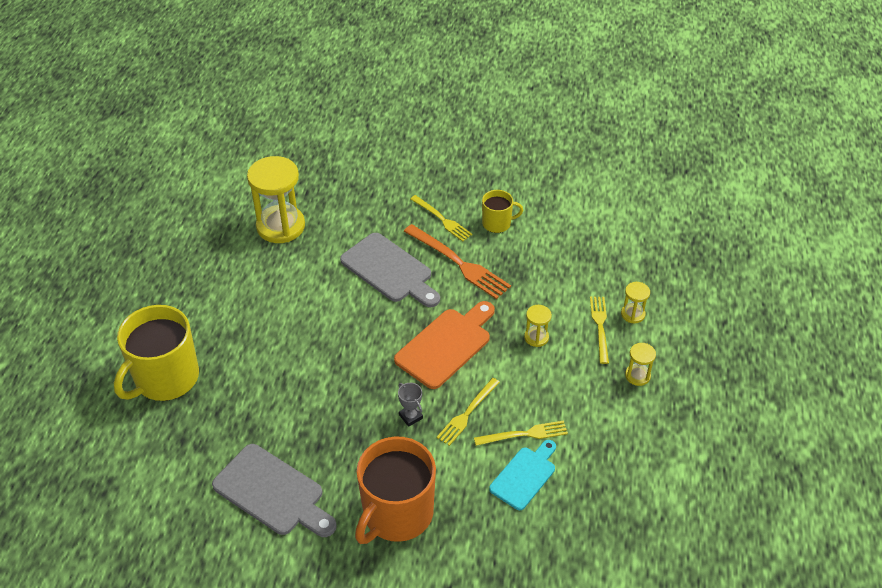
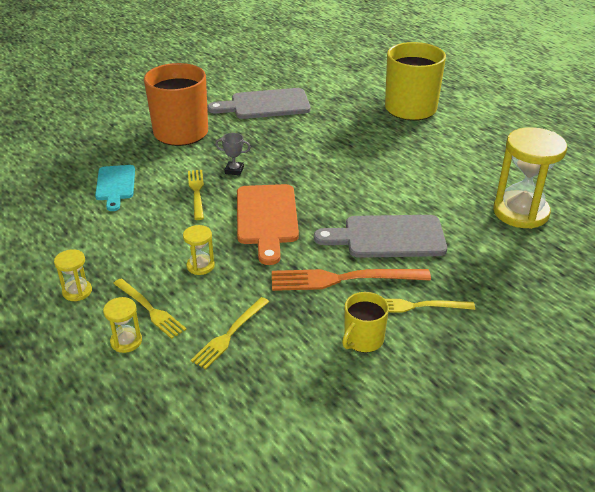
camera: 135 degrees right, 10 degrees down
(524, 434) = (139, 204): yellow fork -> yellow fork (229, 334)

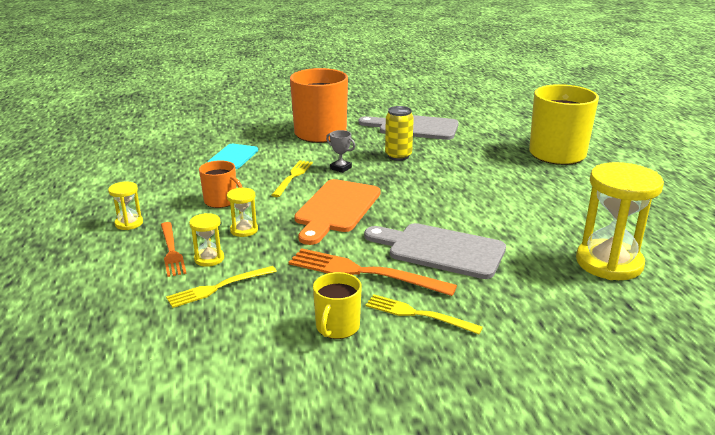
camera: 25 degrees right, 10 degrees down
(126, 341) = (130, 268): yellow hourglass -> yellow hourglass (209, 259)
(149, 239) = (221, 201): none -> orange mug
(150, 309) = (171, 251): yellow fork -> orange fork
(276, 143) = (398, 156): none -> yellow can
(363, 340) = (337, 327): yellow mug -> yellow mug turned 45 degrees counterclockwise

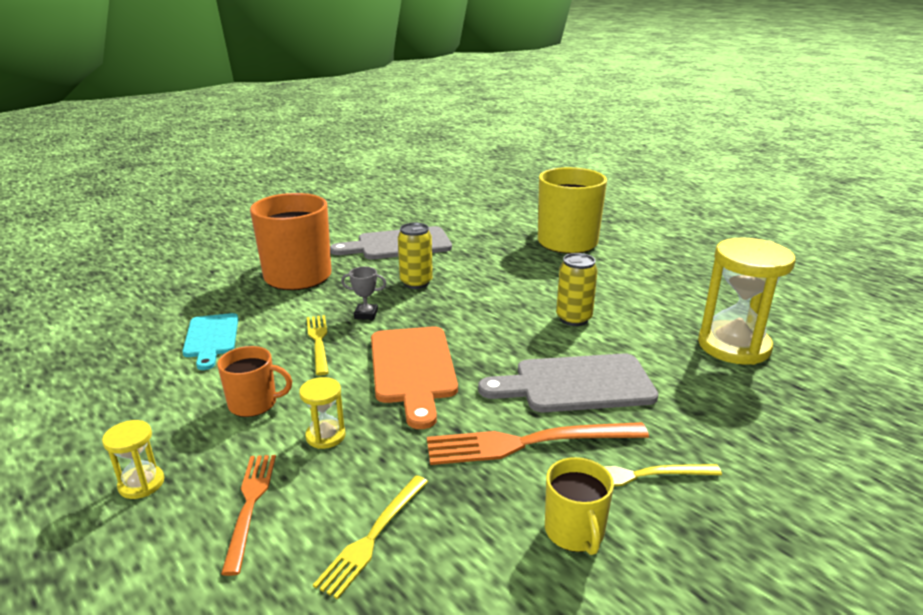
camera: 30 degrees left, 0 degrees up
(171, 251) = (250, 505): orange fork -> orange fork turned 135 degrees counterclockwise
(209, 259) = (318, 497): yellow hourglass -> none
(492, 209) = (573, 319): none -> yellow can

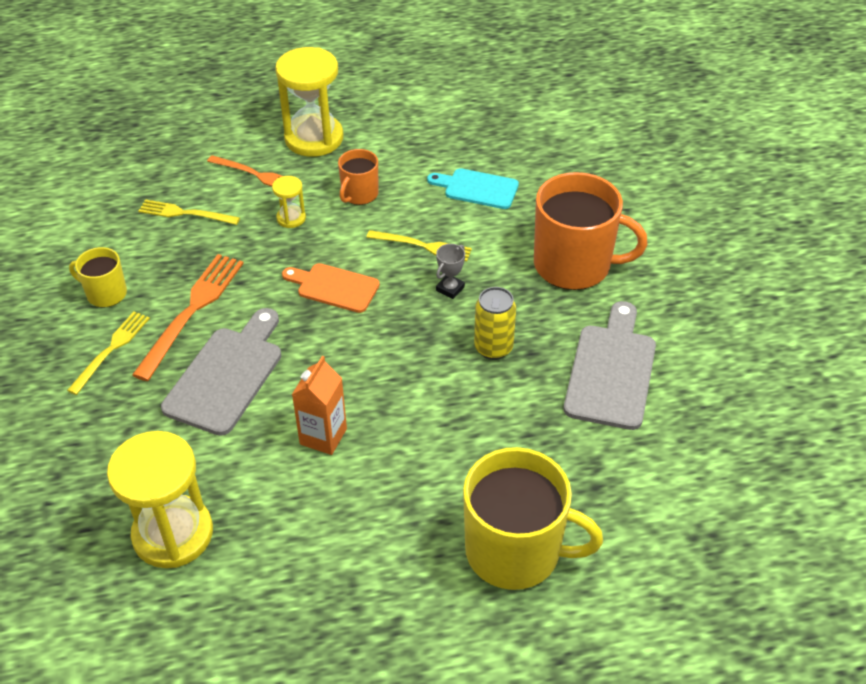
camera: 120 degrees right, 20 degrees up
(141, 484) = (314, 138): yellow hourglass -> yellow hourglass, size x2.16
(373, 536) = (185, 213): yellow fork -> yellow fork turned 45 degrees counterclockwise
(413, 368) = (334, 287): orange cutting board -> orange cutting board, size x0.65
(573, 319) = (323, 436): yellow can -> orange carton

